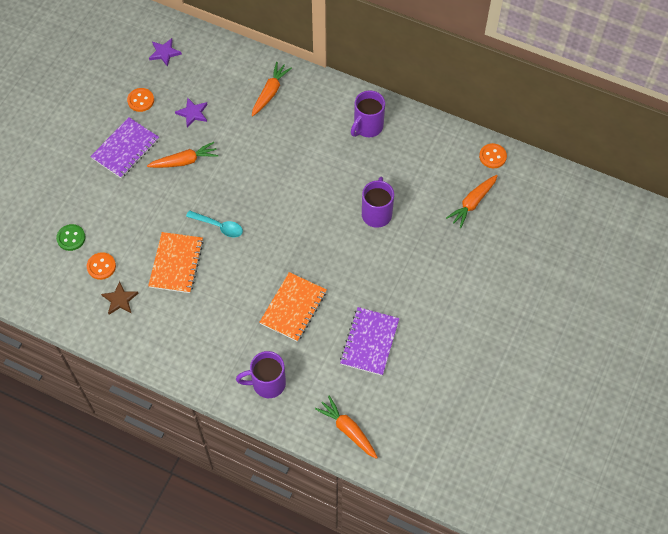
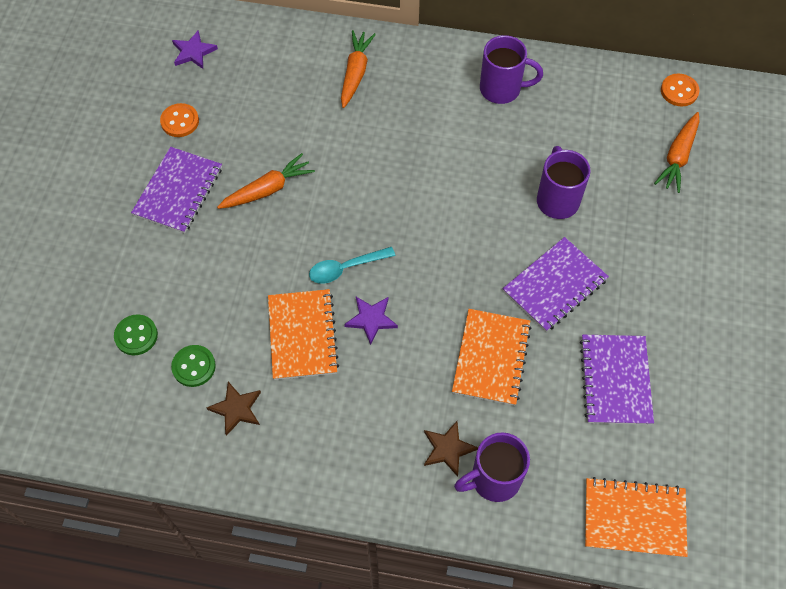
camera: 15 degrees left, 0 degrees up
(101, 266) = (194, 366): orange button -> green button
(193, 113) = (258, 122): purple star -> purple star (371, 319)
(219, 226) = (346, 268): turquoise spoon -> turquoise spoon turned 150 degrees clockwise
(245, 358) = (448, 449): none -> brown star
(348, 430) = (634, 518): orange carrot -> orange notebook
(353, 271) = (555, 285): none -> purple notebook
(367, 127) = (502, 89): purple mug -> purple mug turned 105 degrees counterclockwise

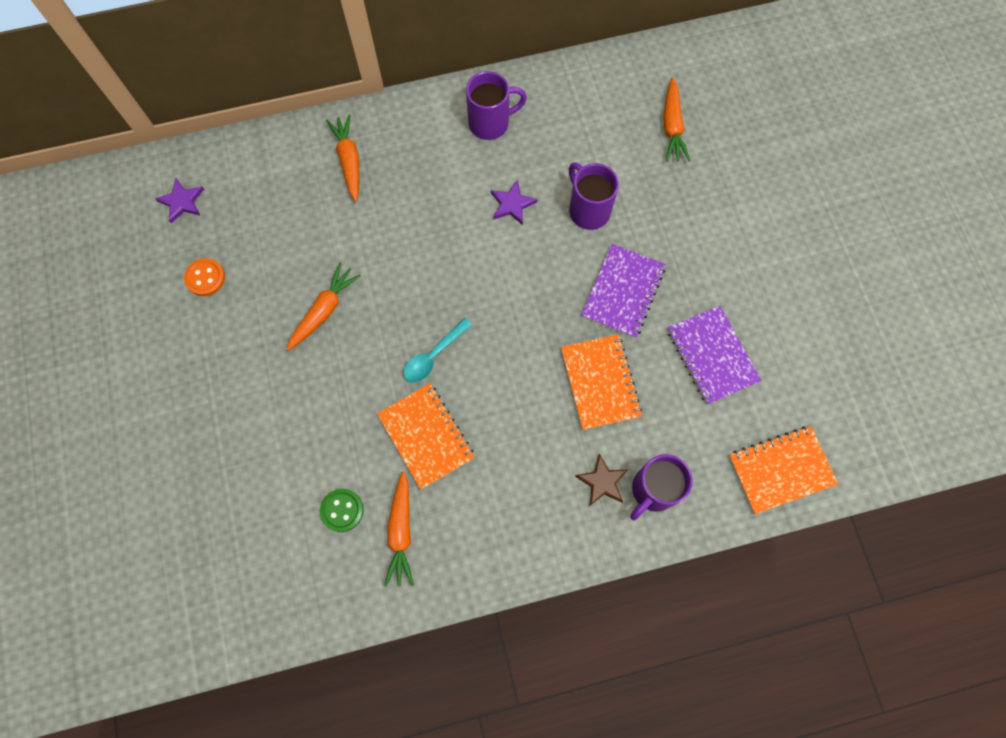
camera: 25 degrees left, 10 degrees up
(136, 336) = (273, 505): green button -> none
(178, 191) = (240, 348): purple notebook -> none
(236, 409) = (401, 531): brown star -> orange carrot
(371, 319) = (479, 394): purple star -> purple star (512, 204)
(679, 91) = (645, 63): orange button -> none

